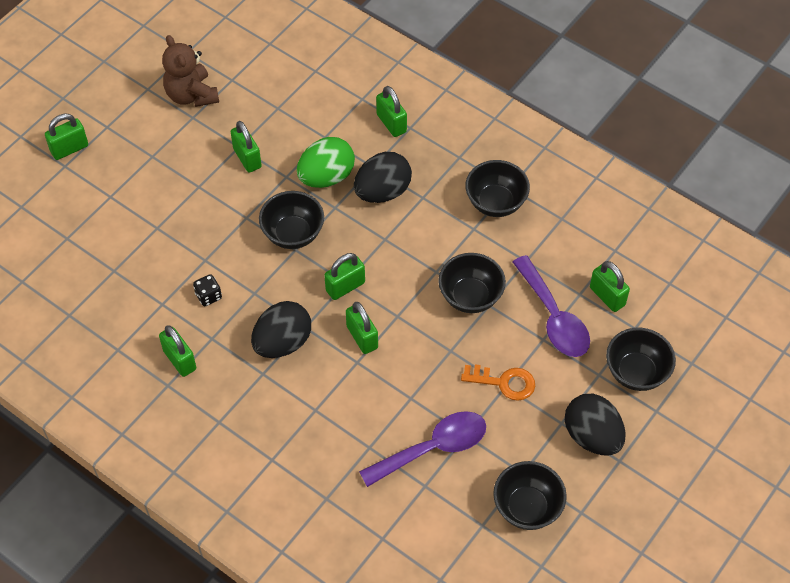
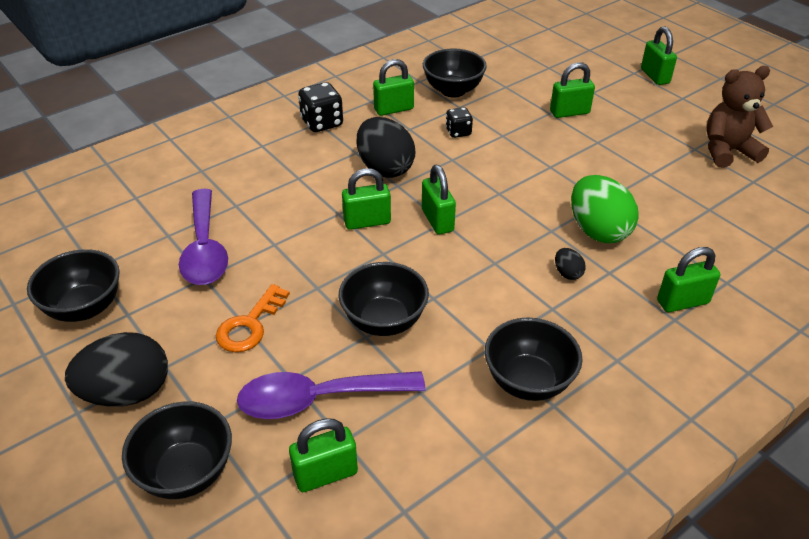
camera: 105 degrees right, 15 degrees down
(220, 418) = (322, 123): none -> black dice
(247, 158) = (633, 177): green padlock -> green padlock (569, 112)
(293, 234) = (520, 194): black bowl -> black bowl (453, 90)
(382, 192) = (567, 273): black egg -> black egg, size x0.44

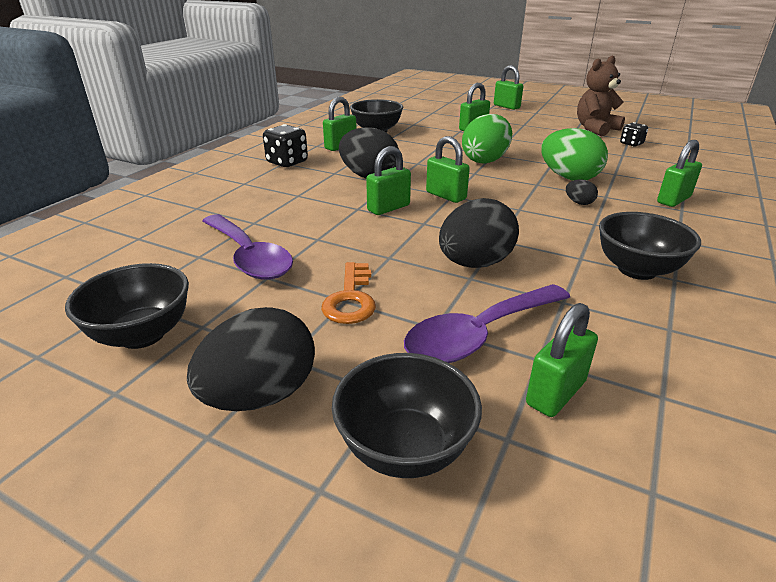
camera: 25 degrees left, 10 degrees down
(384, 321) = (475, 263): black bowl -> black egg
(458, 132) = (405, 149): black dice -> black dice (631, 144)
(530, 175) = (485, 160): none -> green egg

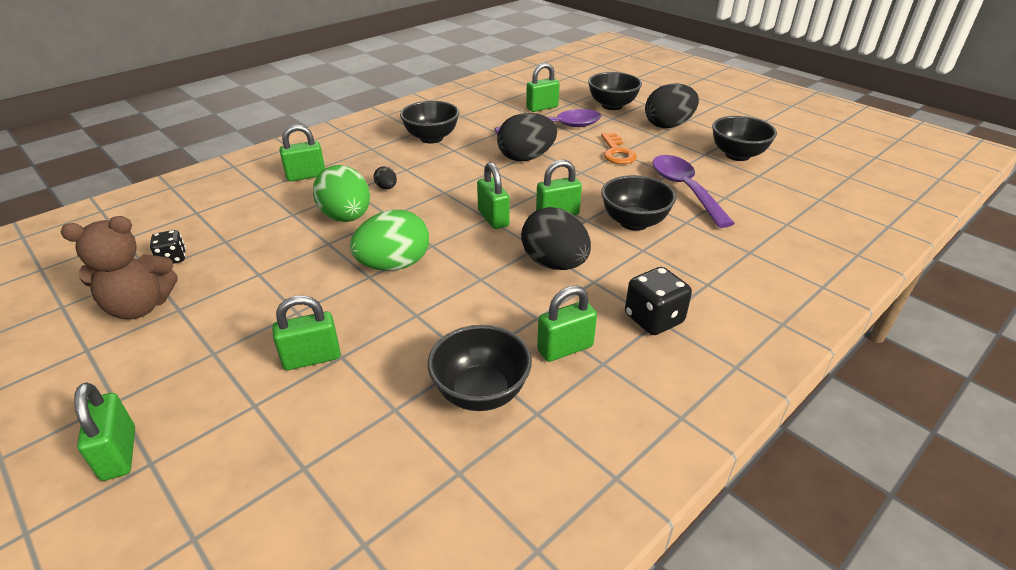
camera: 160 degrees left, 5 degrees up
(309, 213) = (634, 222): none -> black bowl
(351, 299) = (617, 152): orange key -> orange key turned 150 degrees clockwise

